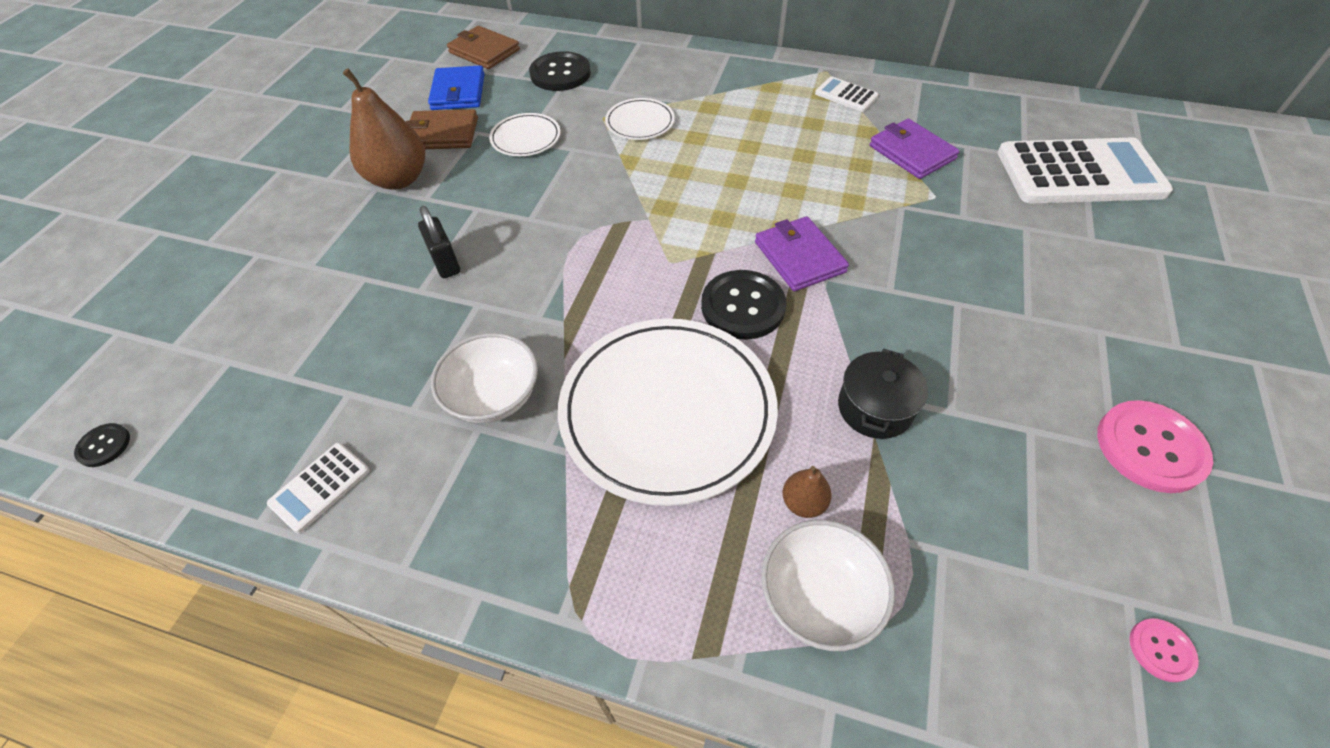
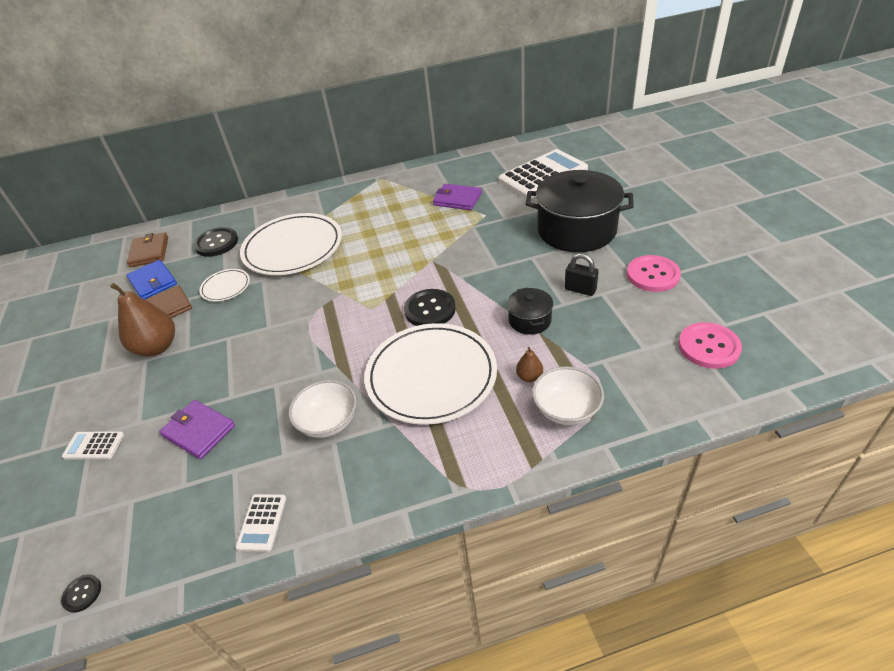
camera: 30 degrees left, 10 degrees down
(445, 263) = (234, 374): black padlock -> black padlock (580, 289)
(484, 51) = (149, 252): brown wallet -> brown wallet turned 75 degrees clockwise
(640, 122) = (293, 248): white plate -> white plate, size x2.16
(799, 257) = (440, 273): purple wallet -> purple wallet (199, 431)
(846, 95) = (401, 186): white calculator -> white calculator (94, 446)
(1068, 294) = (576, 230): none -> black pot
(1161, 650) = (708, 347): pink button -> pink button, size x2.02

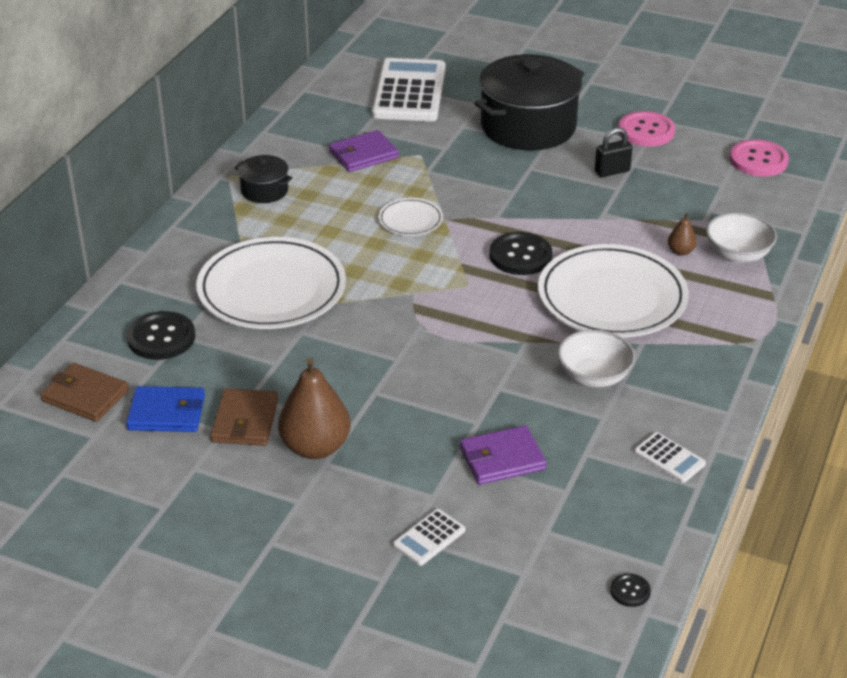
camera: 55 degrees left, 5 degrees down
(226, 287) = (273, 362): white plate -> white plate (410, 220)
(529, 320) = (614, 215): black pot -> black pot (264, 190)

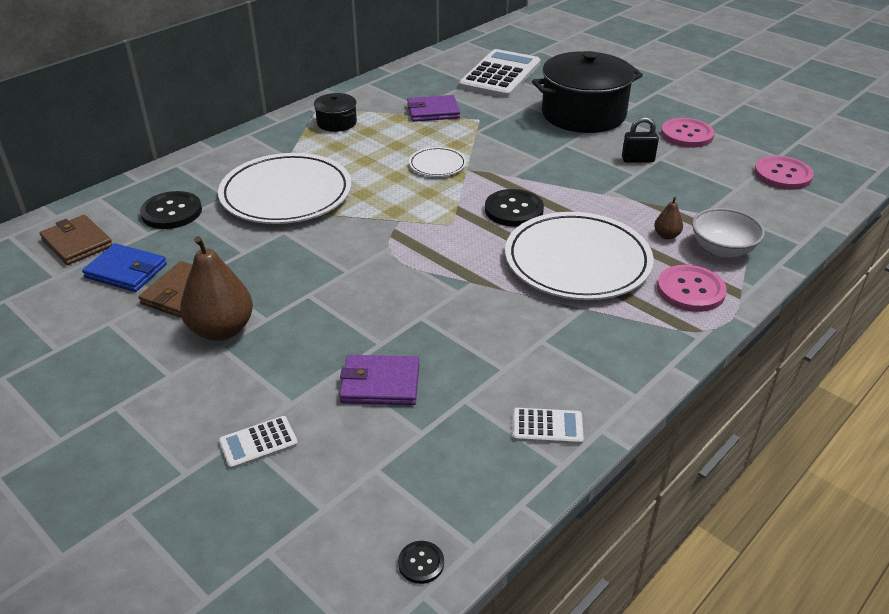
camera: 20 degrees right, 0 degrees up
(594, 376) = (518, 328): white bowl -> none
(669, 458) = (547, 427): white calculator -> white calculator turned 60 degrees counterclockwise
(728, 303) = (690, 290): none -> pink button

